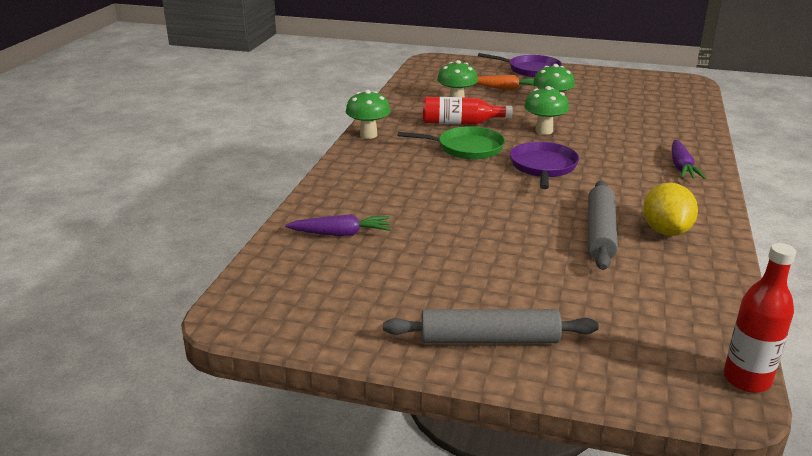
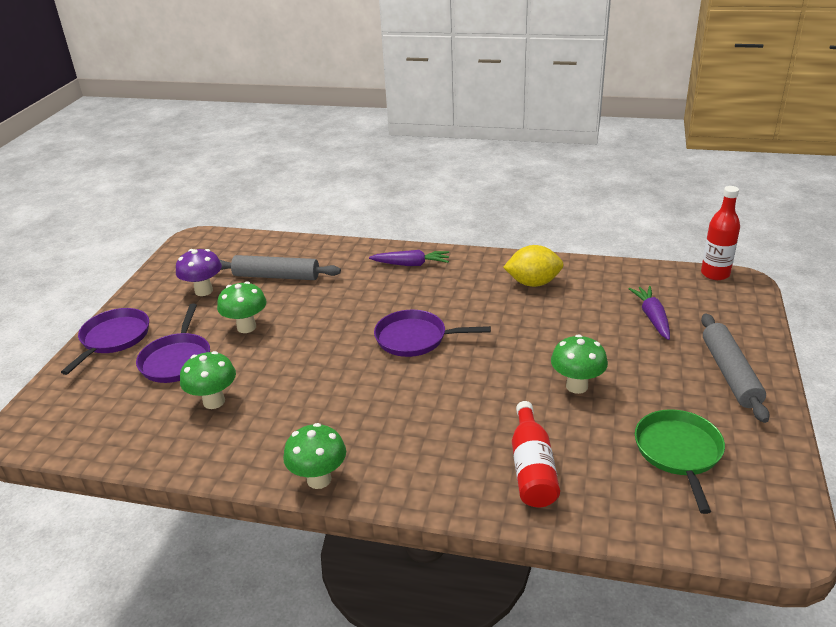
camera: 90 degrees left, 5 degrees up
(341, 234) = (594, 477): purple carrot -> purple carrot (652, 318)
(460, 123) = (289, 396): red bottle -> red bottle (532, 468)
(467, 148) = (366, 390): green pan -> green pan (678, 452)
(506, 88) = (177, 360): orange carrot -> purple pan
(544, 131) = (320, 335): green mushroom -> green mushroom (577, 386)
(600, 233) = (545, 313): grey rolling pin -> grey rolling pin (276, 276)
(602, 89) = (204, 291): none -> purple mushroom

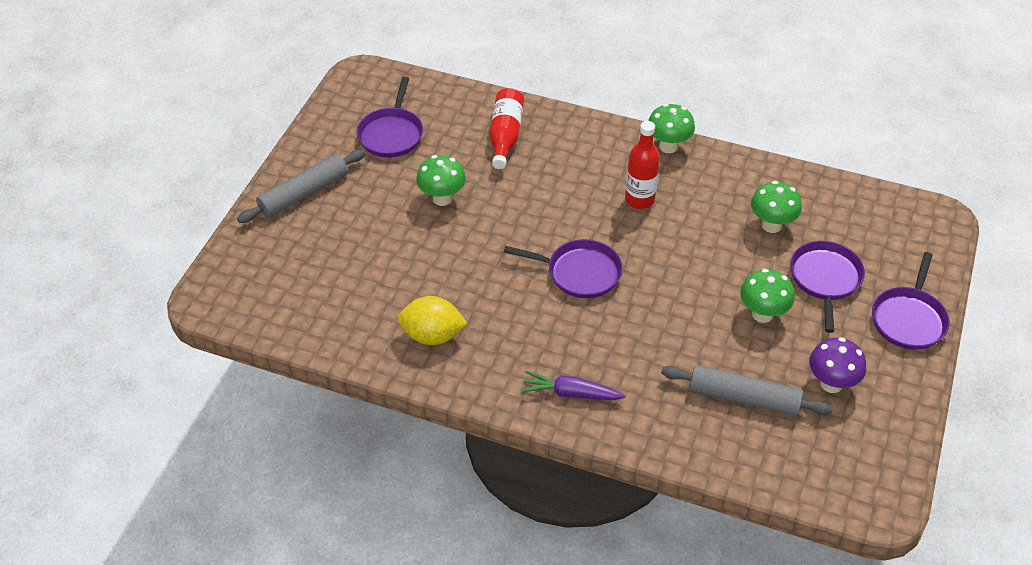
camera: 175 degrees left, 15 degrees up
(652, 318) = (331, 265): purple carrot -> none
(678, 452) = (391, 134): green pan -> purple pan
(715, 274) = (223, 318): red bottle -> red bottle (639, 200)
(730, 373) = (304, 193): grey rolling pin -> grey rolling pin turned 45 degrees clockwise

